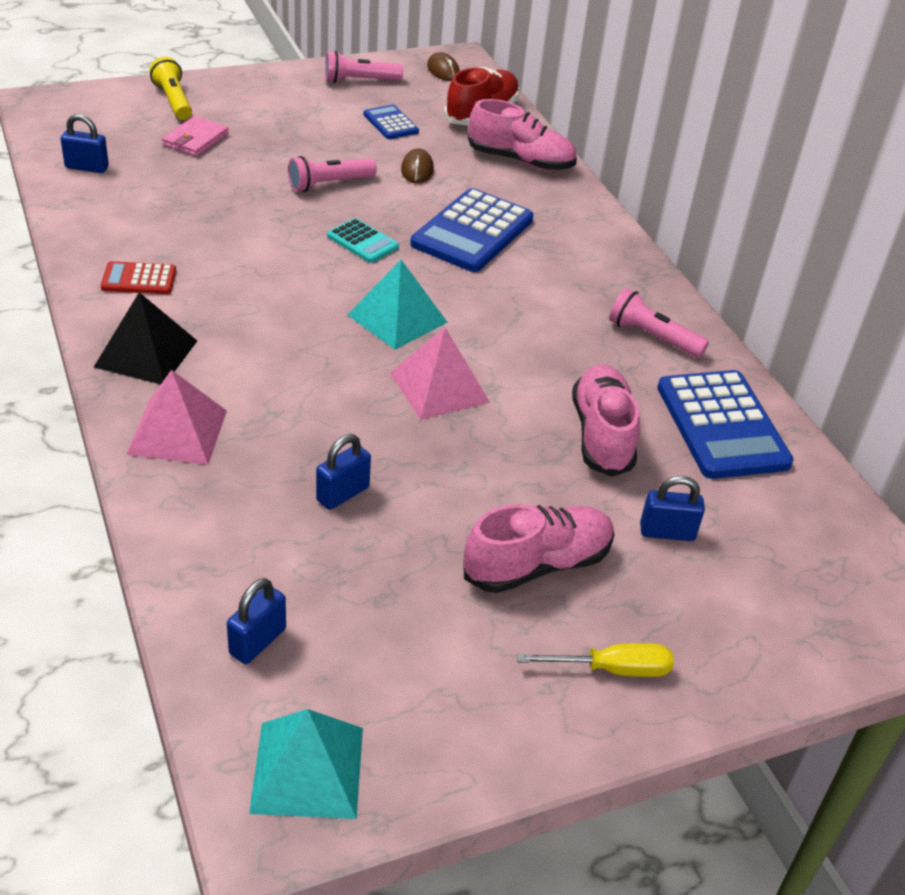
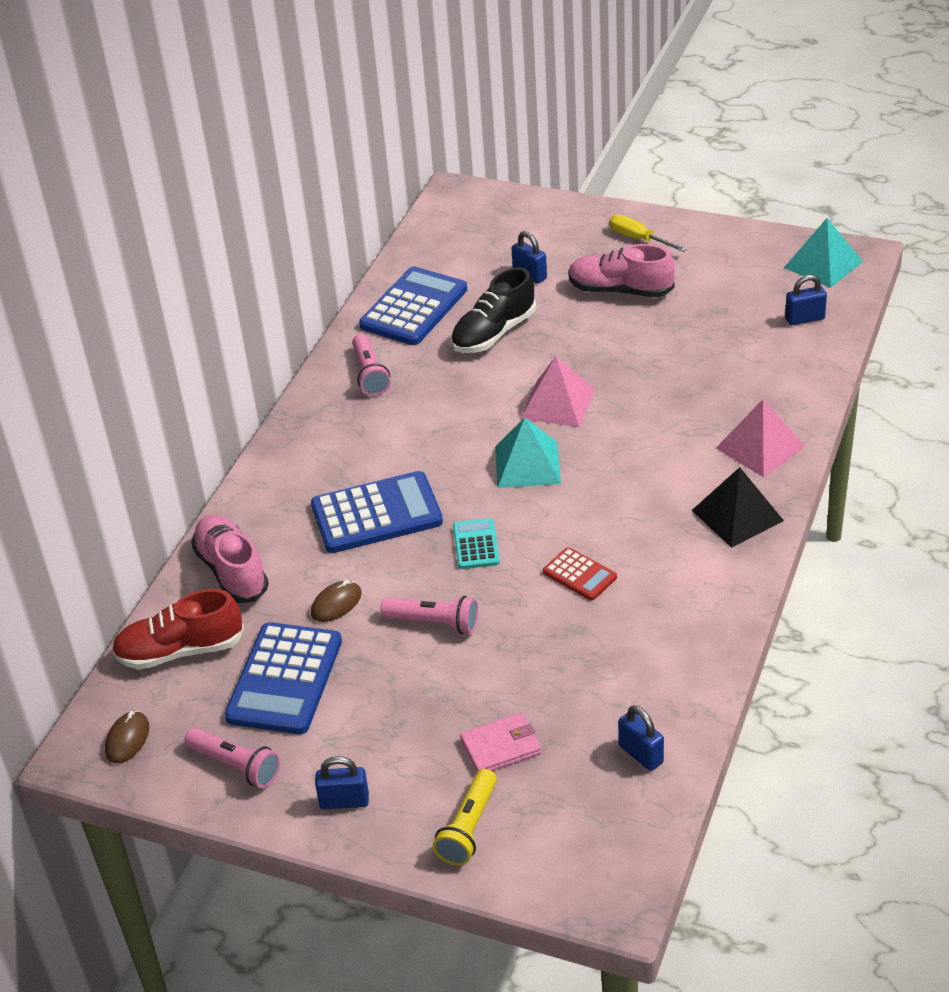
camera: 130 degrees left, 0 degrees up
(139, 279) = (692, 587): red calculator -> red calculator (579, 575)
(343, 494) = (690, 367): blue padlock -> blue padlock (344, 801)
(391, 123) = (284, 679): blue calculator -> blue calculator, size x1.92
(602, 435) = (494, 333): pink shoe -> black shoe

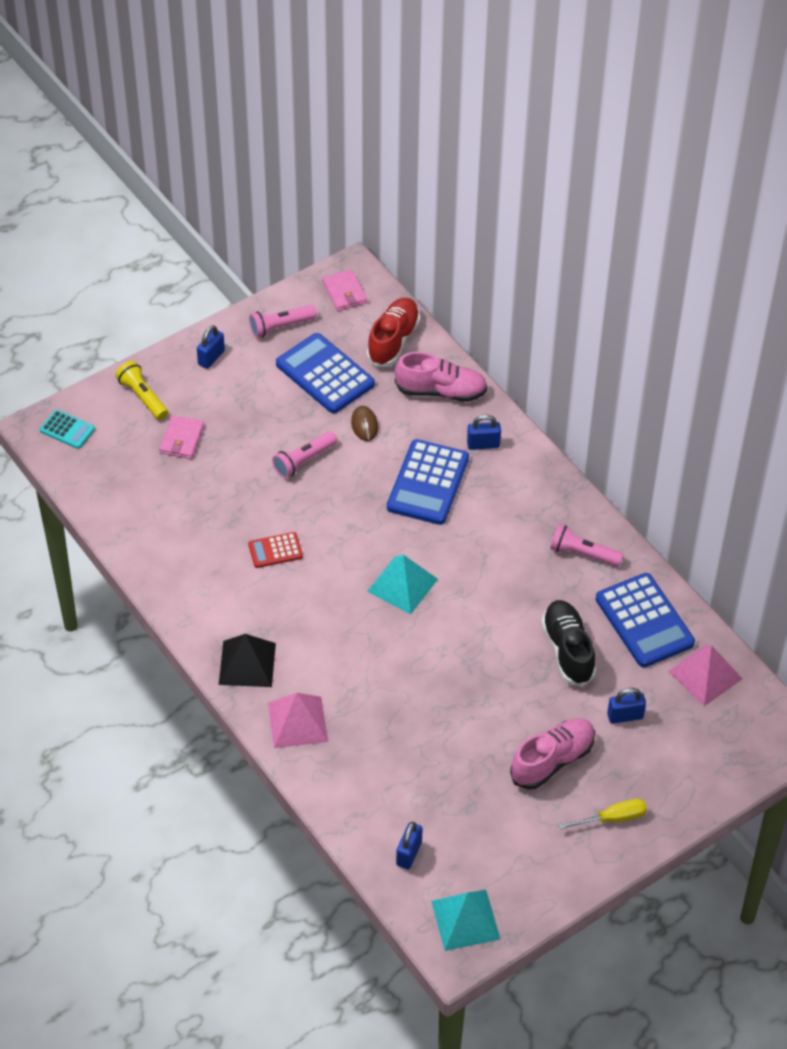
camera: 120 degrees right, 10 degrees up
(127, 739) = (344, 292): brown mouse -> pink wallet
(476, 545) = (351, 516): turquoise calculator -> turquoise calculator (67, 430)
(557, 403) = (451, 639): pink pyramid -> pink pyramid (705, 675)
(641, 754) = (115, 494): blue padlock -> blue padlock (483, 444)

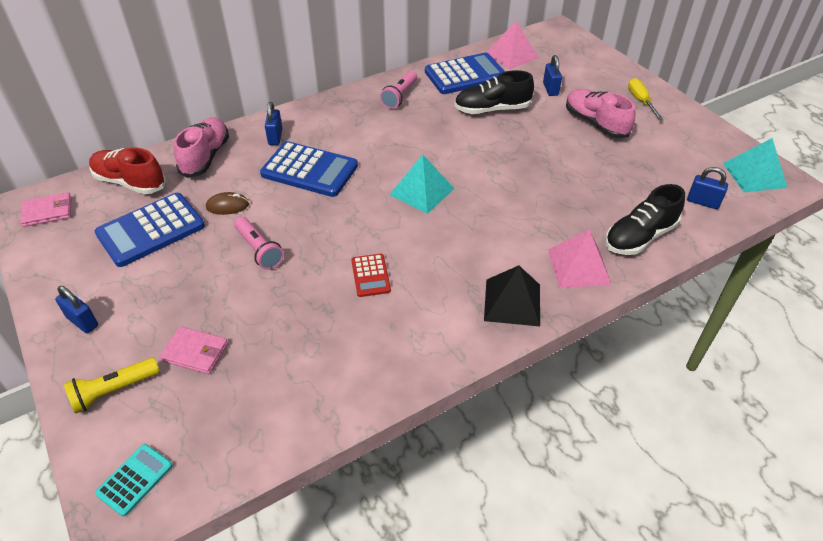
camera: 85 degrees left, 5 degrees down
(280, 327) = (68, 261): pink flashlight -> none
(345, 782) = (639, 237): none -> black shoe

